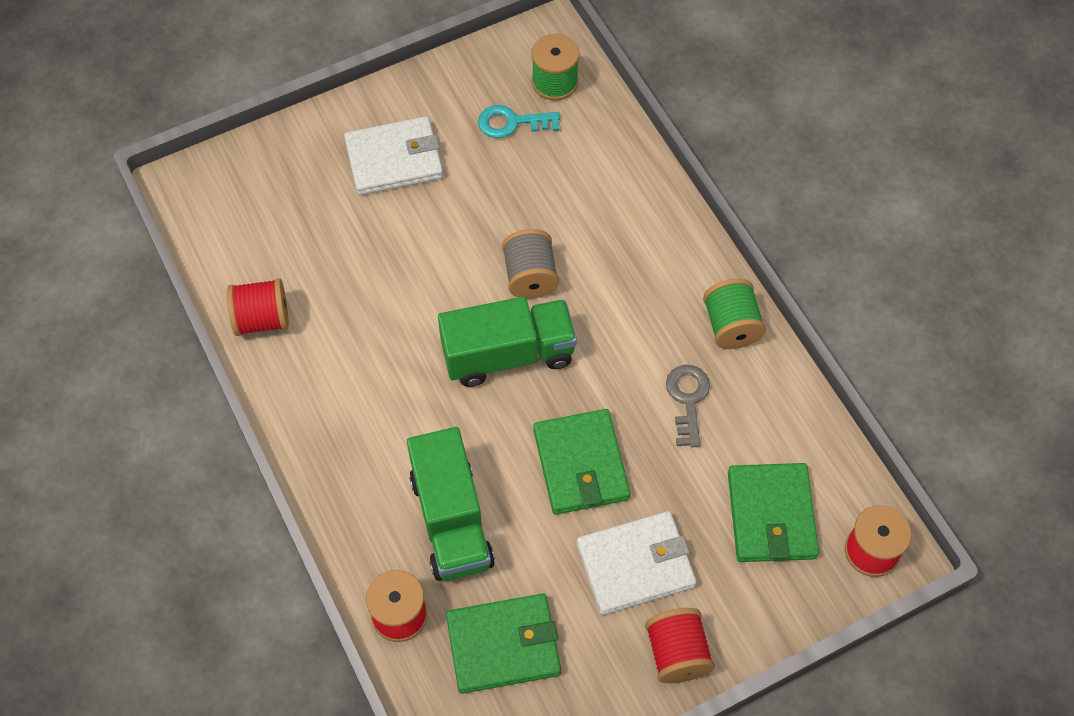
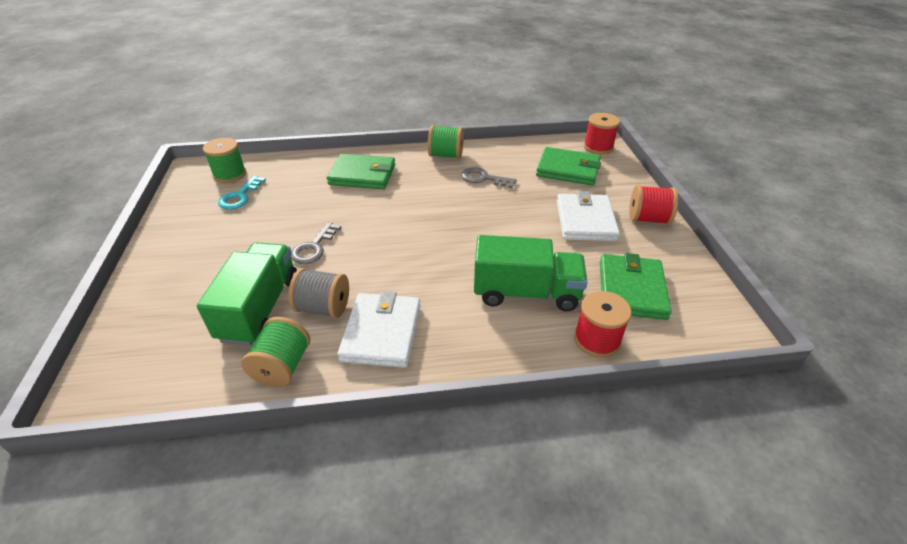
camera: 70 degrees left, 20 degrees down
(262, 319) = (282, 366): red spool -> green spool
(394, 159) = (210, 254): white wallet -> white wallet (381, 332)
(446, 257) = (314, 247): none -> grey key
(508, 354) = (410, 237): green truck -> green truck (260, 309)
(530, 276) = (359, 215): grey spool -> grey spool (323, 308)
(581, 464) = (507, 225): green wallet -> green wallet (362, 175)

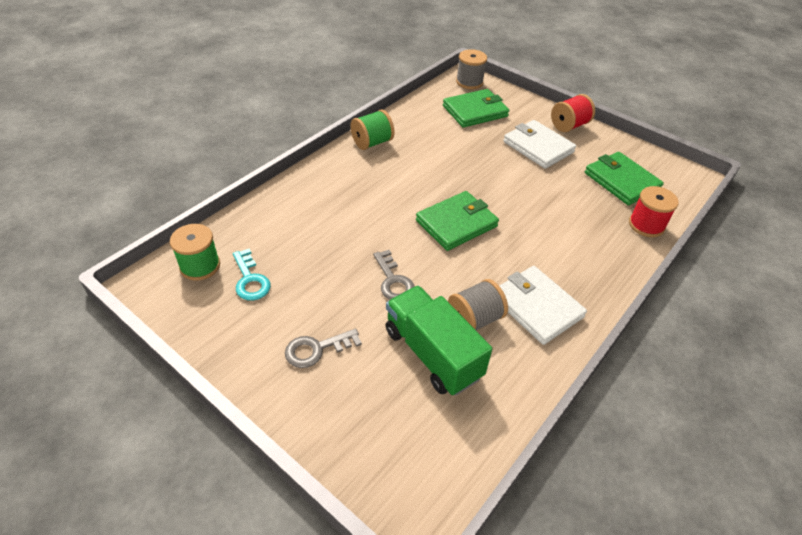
camera: 45 degrees left, 5 degrees up
(282, 366) = (514, 377): green spool -> none
(362, 175) = (331, 196): green wallet -> green wallet (456, 223)
(483, 178) = (430, 149): grey key -> grey key (317, 349)
(526, 293) = (575, 220): green truck -> none
(598, 147) = (469, 82): red spool -> grey spool

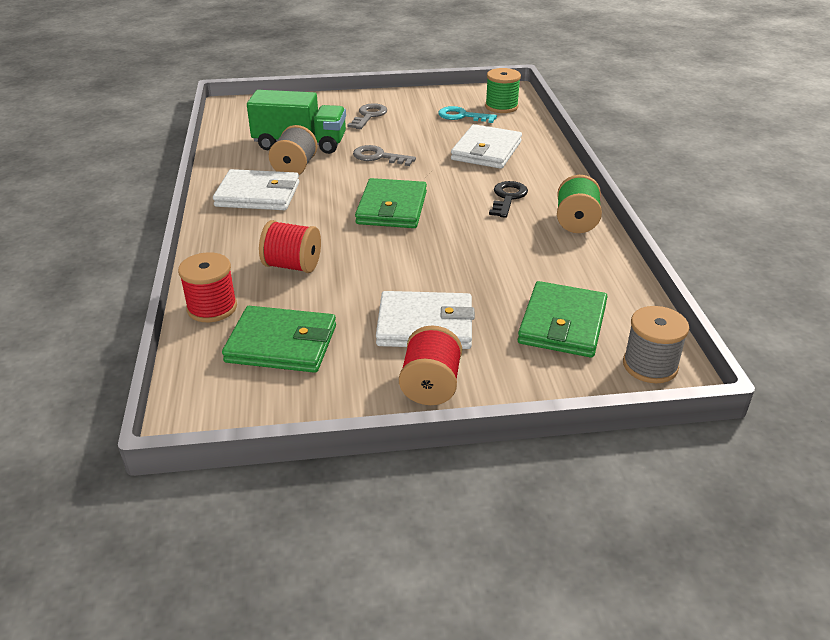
camera: 135 degrees right, 10 degrees down
(311, 226) = (486, 151): none -> white wallet
(375, 181) = (507, 198): none -> black key
(572, 222) = (292, 266): none -> red spool

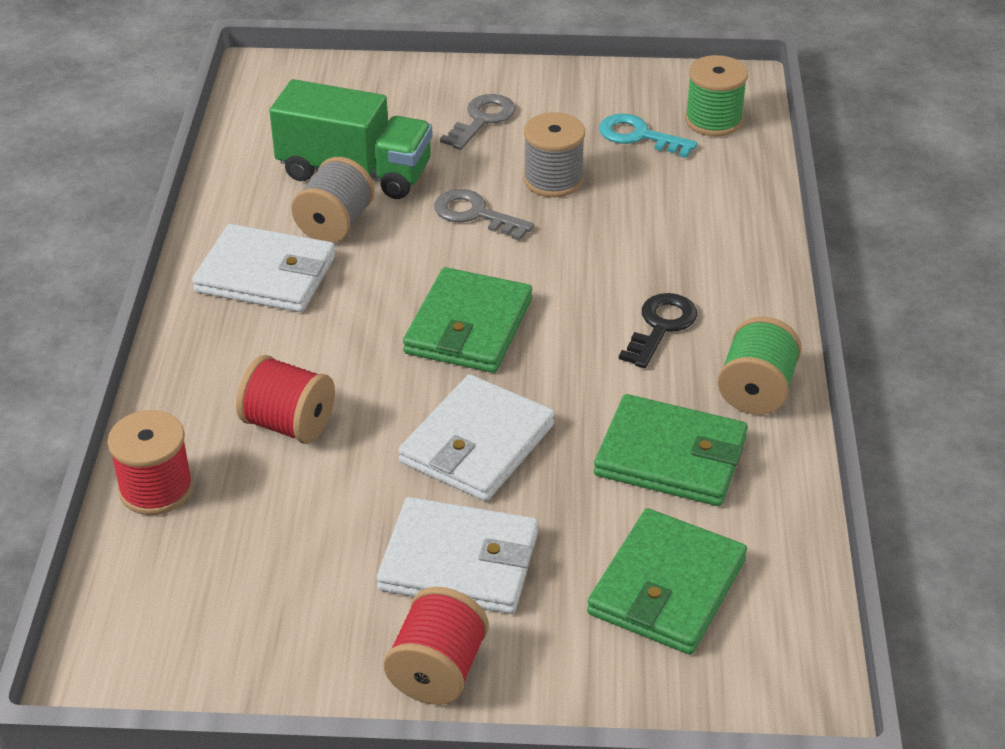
camera: 10 degrees right, 5 degrees up
(281, 344) = (242, 567): green wallet -> green wallet (670, 456)
(486, 151) = (657, 220): white wallet -> white wallet (477, 444)
(650, 366) = (773, 681): grey spool -> grey spool (553, 180)

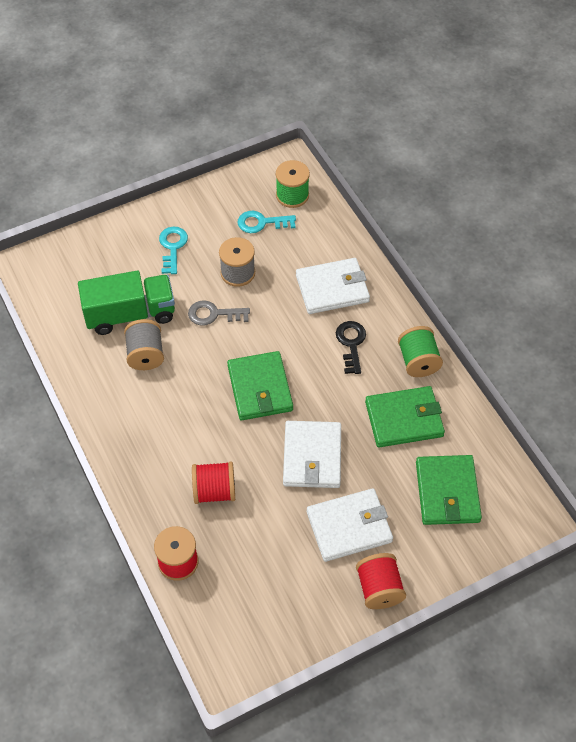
camera: 30 degrees left, 15 degrees up
(265, 274) = (133, 405): white wallet -> white wallet (332, 288)
(482, 120) = (172, 247): grey key -> turquoise key

